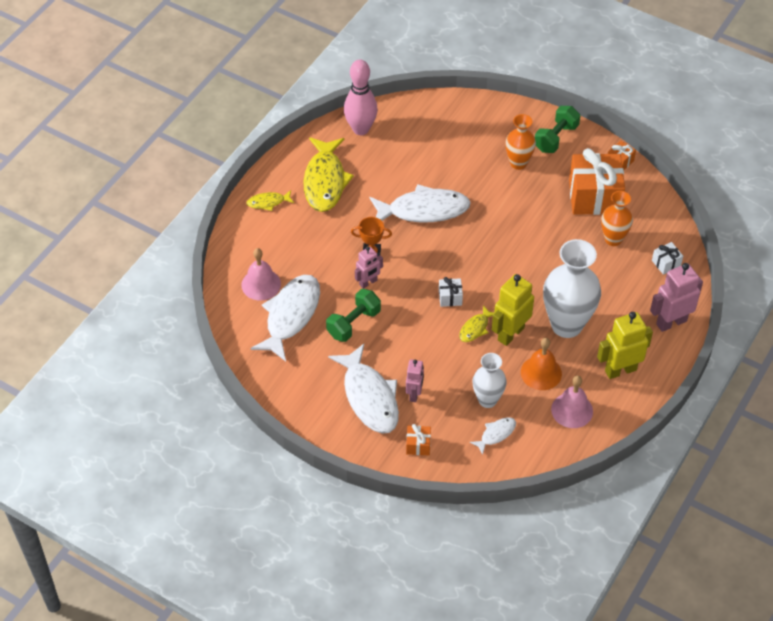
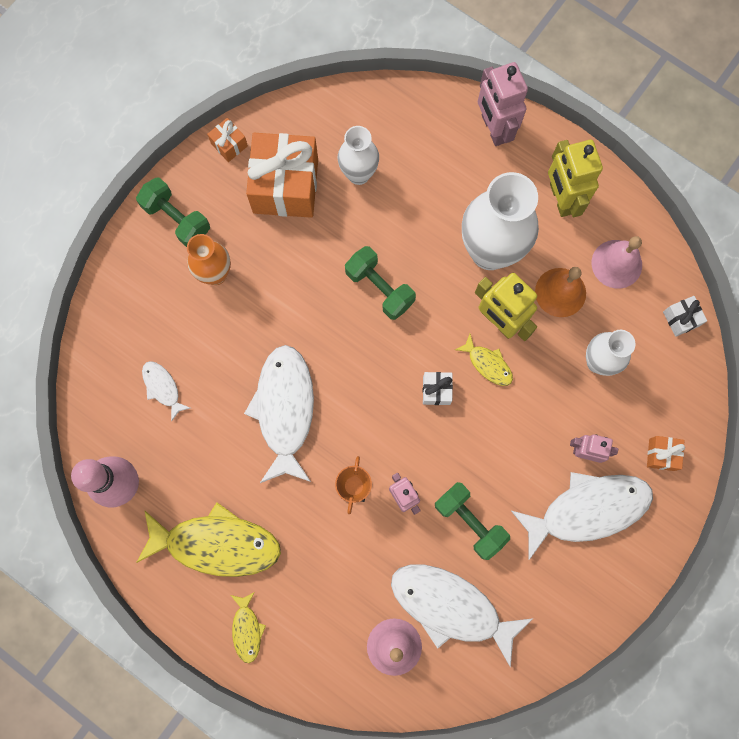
camera: 85 degrees left, 25 degrees up
(496, 434) = (648, 358): white fish -> white fish (163, 388)
(524, 258) = (379, 288): none -> green dumbbell
(613, 239) = (358, 174): orange vase -> white vase
(666, 263) = (403, 118): white gift -> white gift (680, 319)

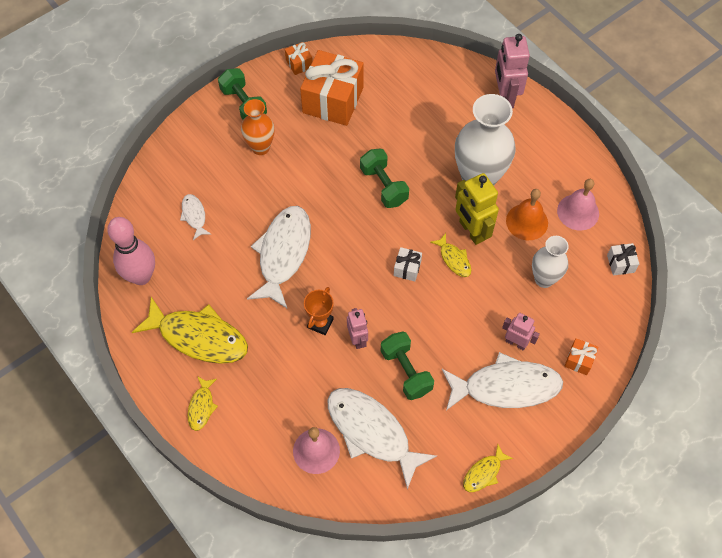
camera: 15 degrees right, 15 degrees down
(358, 174) = (391, 104): white vase -> none
(561, 199) = (545, 156): yellow robot -> none
(588, 620) = (484, 473): none -> yellow fish

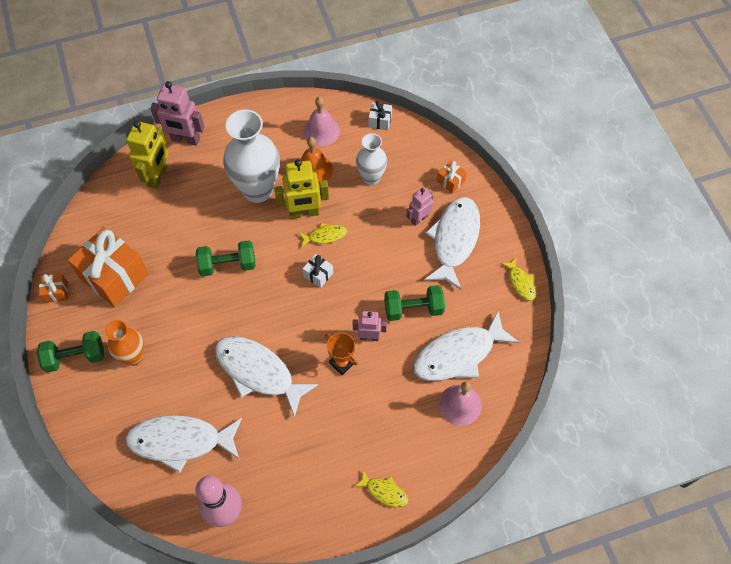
camera: 70 degrees left, 0 degrees up
(194, 216) = (180, 441): white fish -> white fish, size x2.12
(198, 337) = (313, 474): yellow fish -> none
(452, 91) = (158, 176): none -> yellow robot

